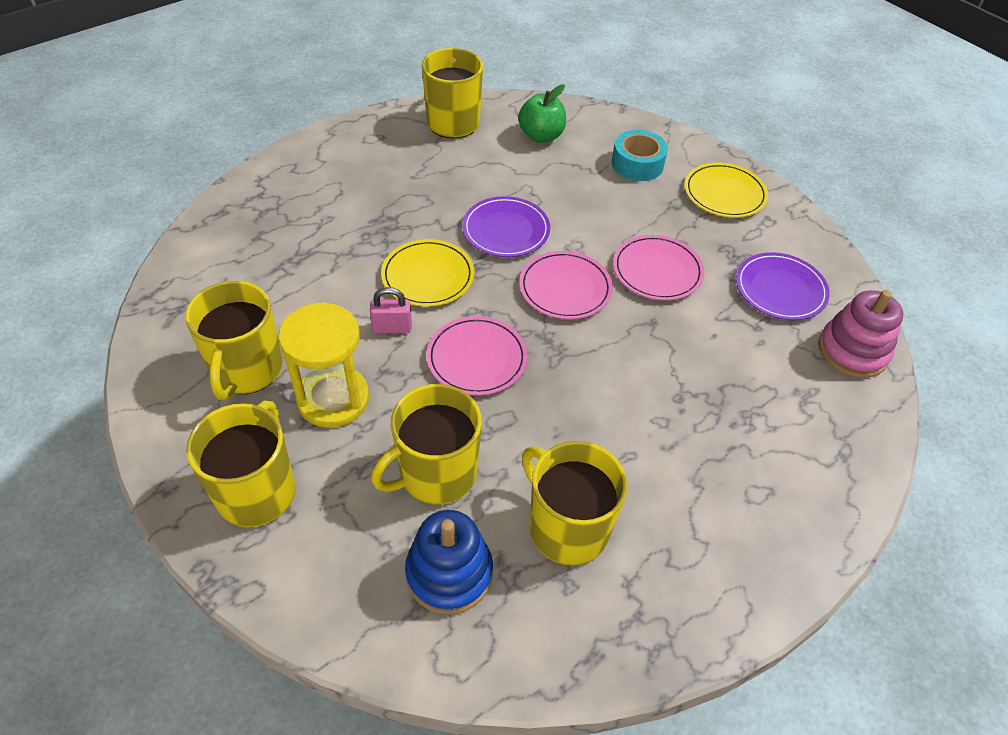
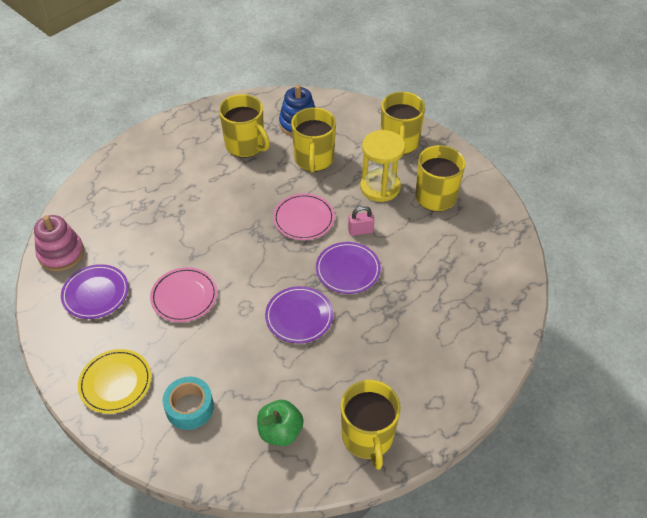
camera: 175 degrees right, 0 degrees up
(428, 276) = (348, 270): yellow plate -> purple plate
(436, 474) = (314, 159): yellow mug -> yellow mug turned 135 degrees clockwise
(565, 288) = (251, 273): pink plate -> none

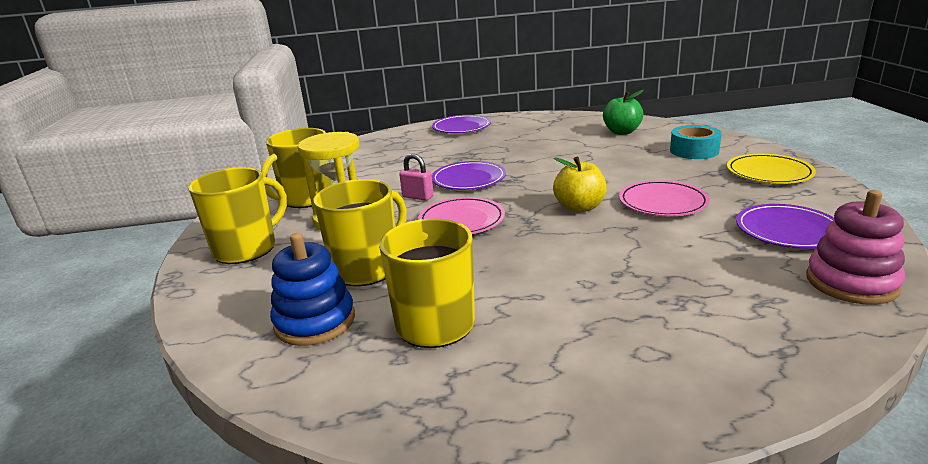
camera: 140 degrees left, 25 degrees down
(238, 266) = (579, 207): none -> yellow apple
(299, 316) = (549, 167): purple plate -> purple plate (461, 127)
(368, 437) = (559, 121): yellow mug -> none

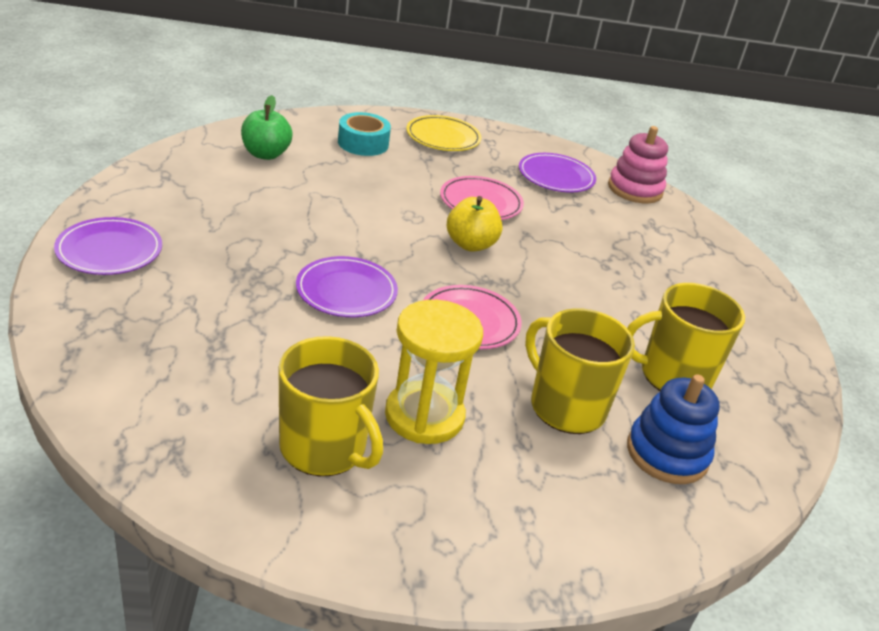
camera: 90 degrees left, 10 degrees up
(246, 249) = (482, 517): yellow mug -> none
(418, 197) = (381, 341): pink padlock -> none

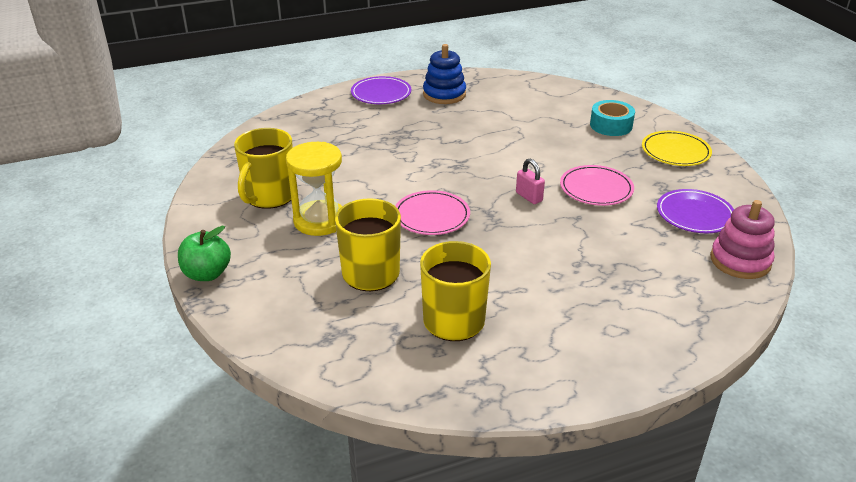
camera: 75 degrees right, 0 degrees up
(265, 154) = (541, 100): green apple -> green apple (207, 274)
(346, 291) = (418, 166): purple plate -> none
(470, 244) = (529, 197): yellow apple -> pink padlock
(667, 453) = (355, 327): blue stacking toy -> blue stacking toy (444, 94)

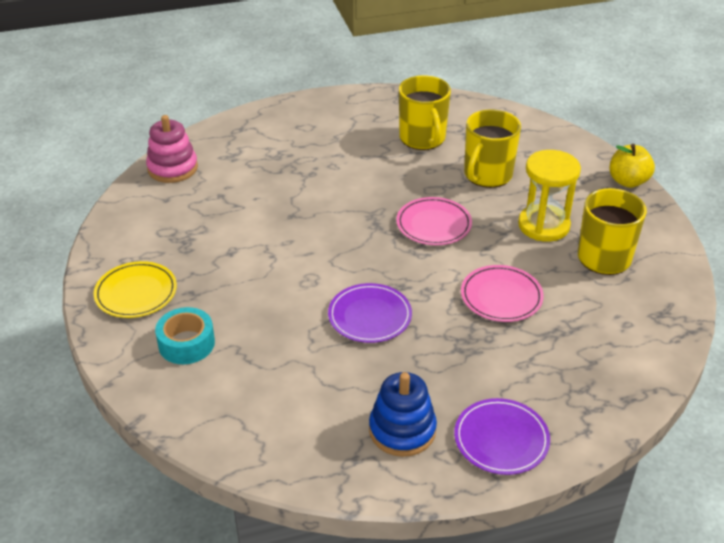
camera: 175 degrees left, 5 degrees up
(207, 274) = (628, 181): green apple -> yellow apple
(529, 197) = (331, 240): pink padlock -> none
(596, 189) = (257, 246): pink plate -> pink plate (501, 296)
(695, 214) = (177, 212): purple plate -> purple plate (370, 316)

